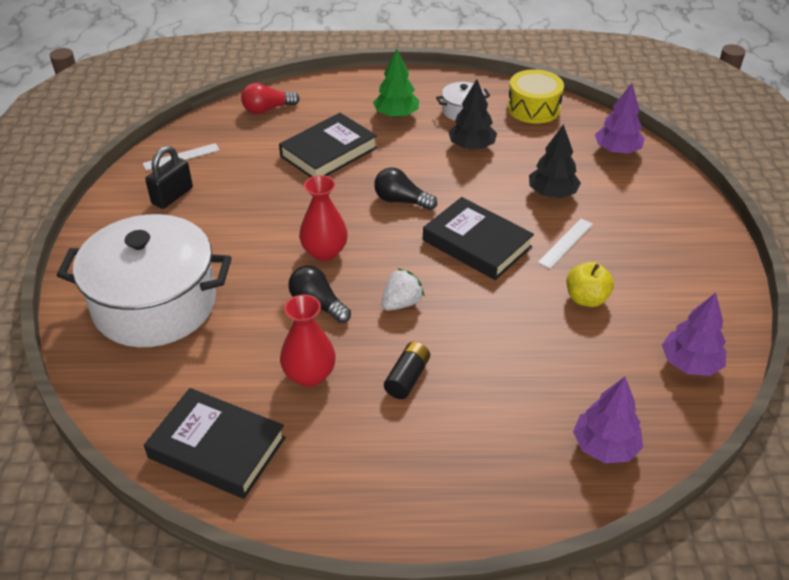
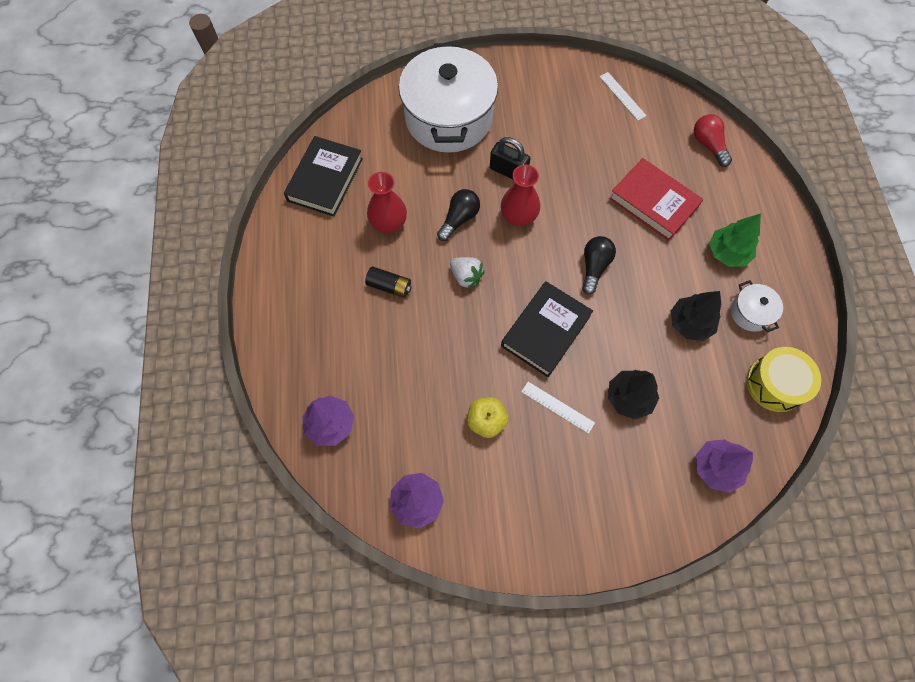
camera: 85 degrees right, 25 degrees up
(172, 196) = (570, 101): black padlock -> black padlock (508, 171)
(329, 152) = (653, 202): black book -> red book

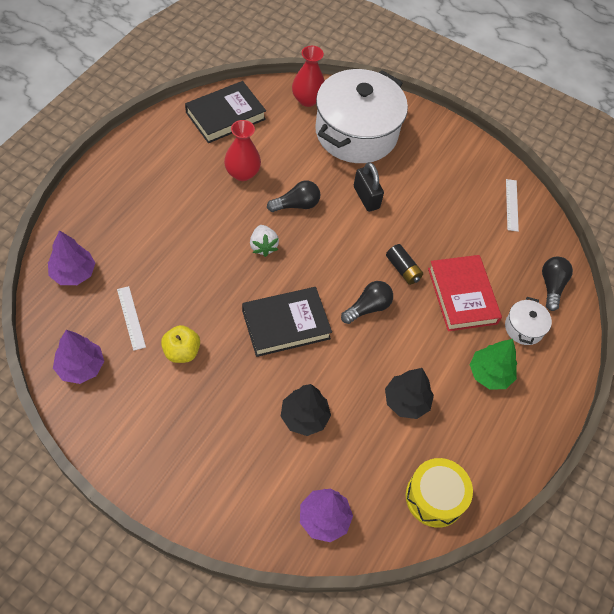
camera: 30 degrees right, 10 degrees down
(389, 286) = (201, 214): black battery -> black battery (403, 269)
(518, 216) = (343, 233): red vase -> red vase (307, 99)
(557, 407) = (243, 382): white ruler -> white ruler (131, 317)
(708, 145) = (551, 286): red light bulb -> black light bulb
(750, 313) = (466, 431): white pot -> white pot (524, 328)

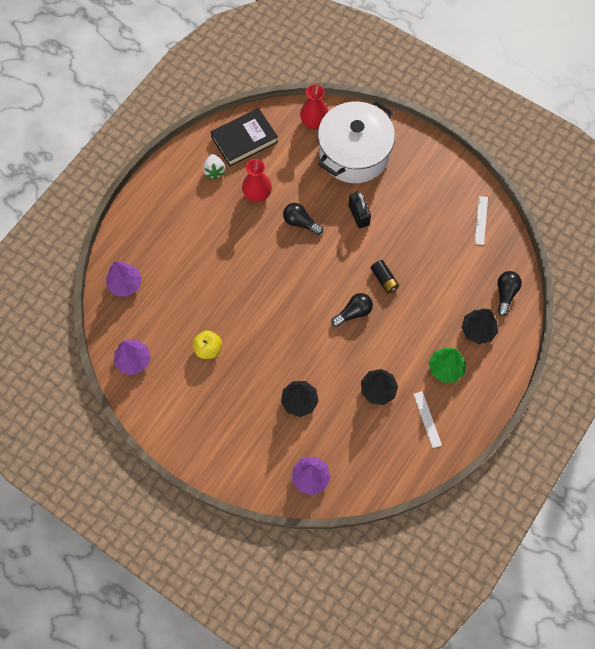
camera: 10 degrees right, 10 degrees up
(131, 317) = (170, 321): white ruler -> white ruler (427, 419)
(263, 246) = (272, 260): white strawberry -> white strawberry (214, 171)
(286, 324) = (288, 327): black book -> none
(296, 205) = (300, 222): black light bulb -> black light bulb turned 135 degrees counterclockwise
(435, 497) = (393, 463): yellow drum -> none
(462, 296) = (430, 302): red book -> none
(524, 328) = (478, 330): white pot -> black tree

